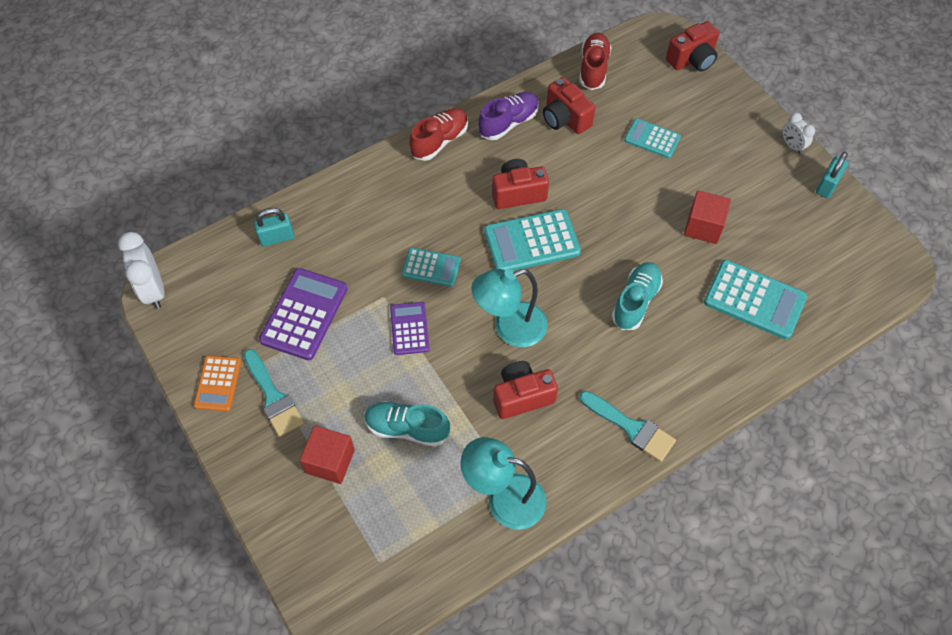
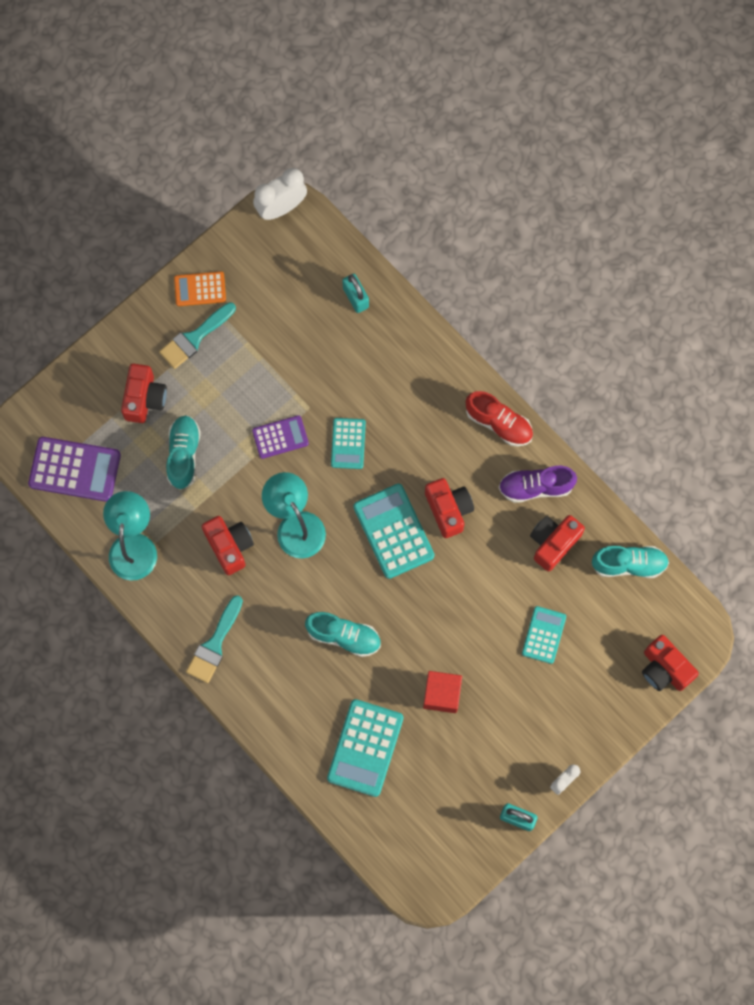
camera: 80 degrees right, 15 degrees up
(304, 314) = (279, 342): purple calculator -> purple calculator (75, 469)
(330, 461) = (144, 398): red cube -> red camera
(508, 123) = (535, 487): purple shoe -> purple shoe turned 135 degrees clockwise
(593, 68) = (629, 564): red shoe -> turquoise shoe

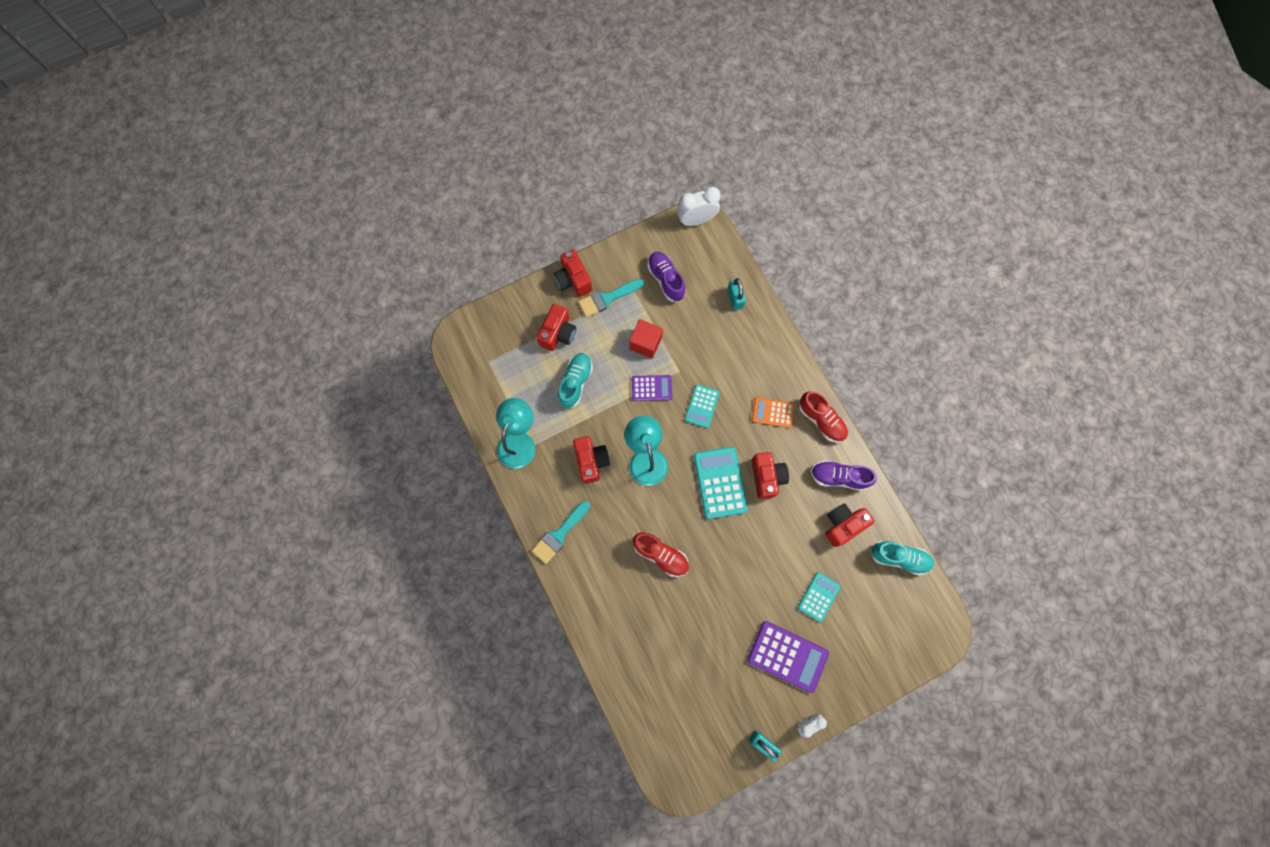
camera: 15 degrees right, 0 degrees up
(75, 469) = (492, 372): purple calculator -> purple calculator (787, 656)
(200, 289) = (621, 264): orange calculator -> orange calculator (773, 412)
(262, 295) = (666, 280): none -> purple shoe
(344, 636) = (661, 555): turquoise shoe -> red shoe
(365, 748) = (655, 650): turquoise calculator -> none
(442, 694) = (726, 623): red cube -> red cube (645, 343)
(664, 669) = (910, 651): red camera -> red camera (573, 280)

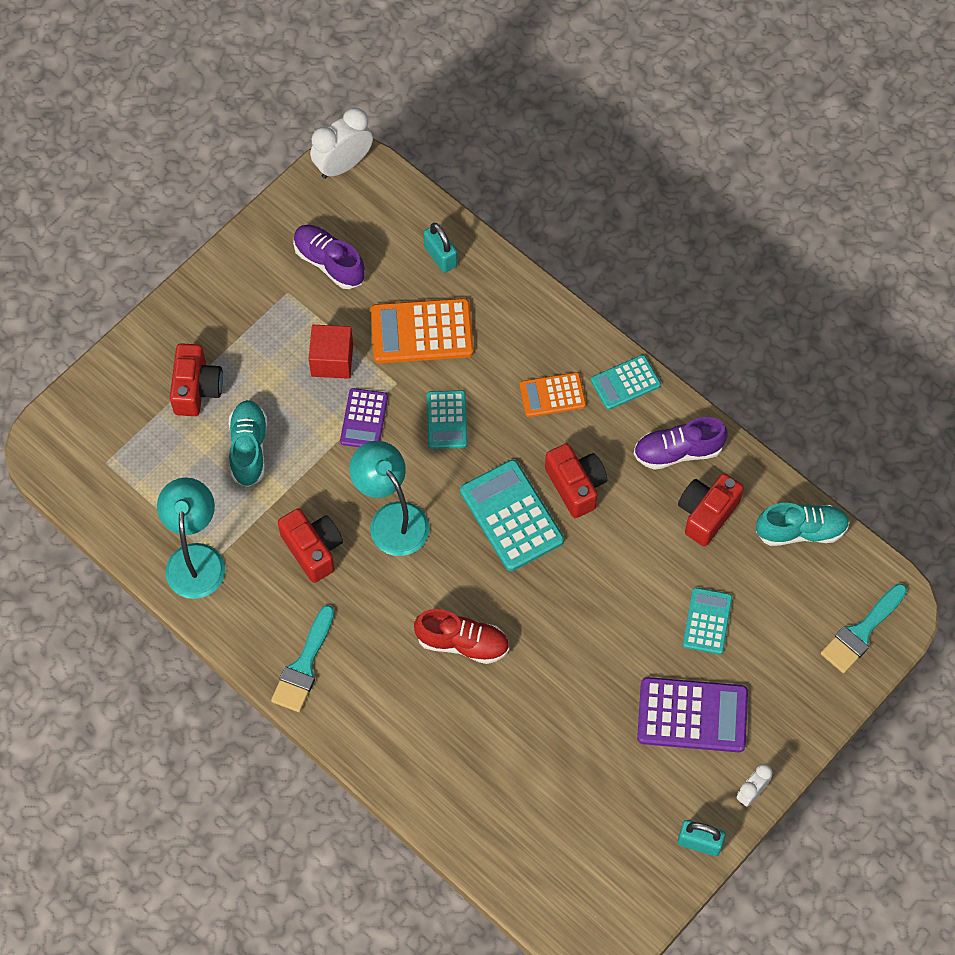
camera: 20 degrees left, 10 degrees down
(573, 280) = (191, 306): red camera -> none
(607, 298) = (252, 316): turquoise brush -> turquoise brush (861, 632)
(651, 388) = (364, 419): purple calculator -> purple calculator turned 120 degrees clockwise
(706, 343) = (422, 332): none -> orange calculator
(821, 420) = (625, 383): red shoe -> turquoise calculator

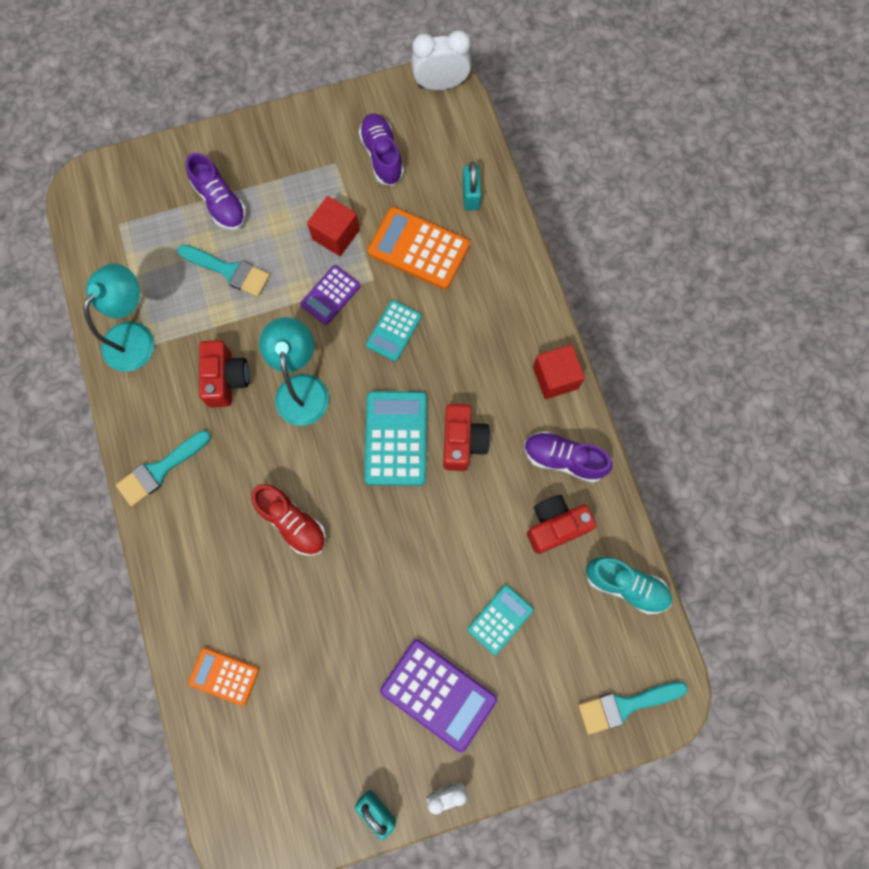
camera: 30 degrees right, 10 degrees up
(196, 389) = (220, 202): red camera -> purple shoe
(249, 448) = (229, 271): turquoise shoe -> turquoise brush
(552, 395) = (490, 356): orange calculator -> orange calculator (224, 676)
(625, 383) = (555, 377): turquoise calculator -> red cube

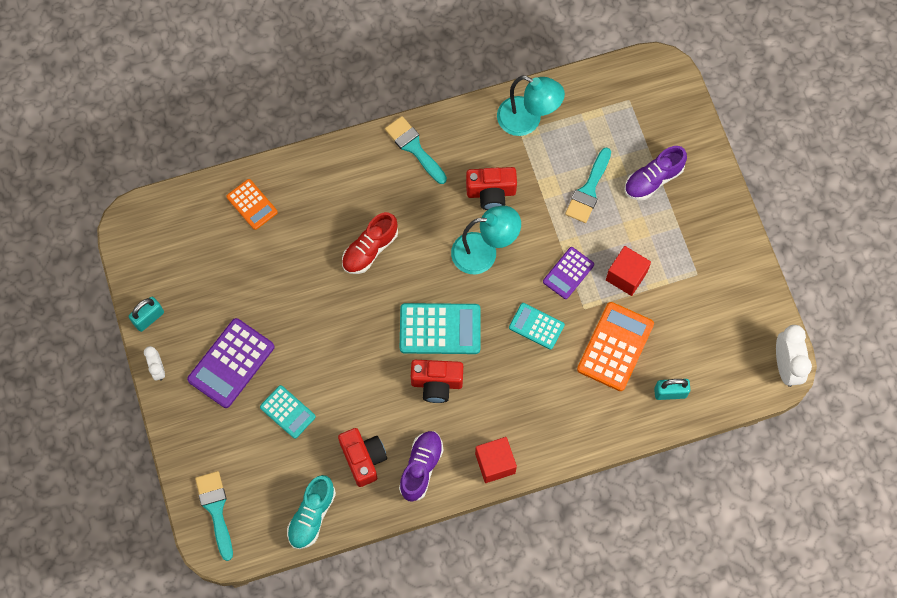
camera: 90 degrees right, 5 degrees down
(224, 676) = (252, 204): orange calculator -> orange calculator turned 120 degrees clockwise
(330, 295) = (568, 273): purple calculator -> purple calculator turned 90 degrees counterclockwise
(382, 156) = (706, 314): purple shoe -> none

